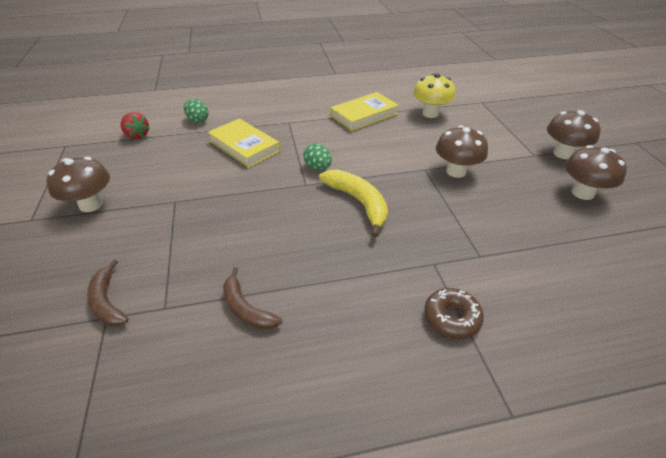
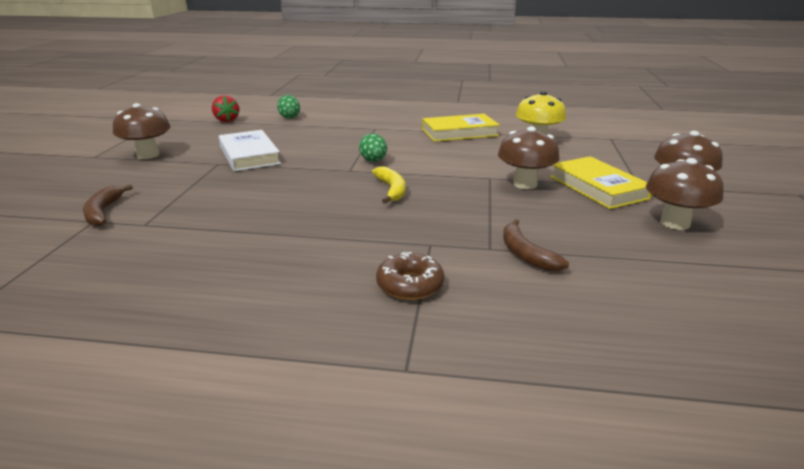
camera: 20 degrees right, 15 degrees down
(197, 183) = (249, 155): none -> white book
(244, 146) = (315, 138): yellow book -> yellow book (598, 187)
(246, 308) = (212, 238): brown banana -> brown banana (525, 254)
(359, 203) = (391, 190): yellow banana -> yellow banana, size x0.66

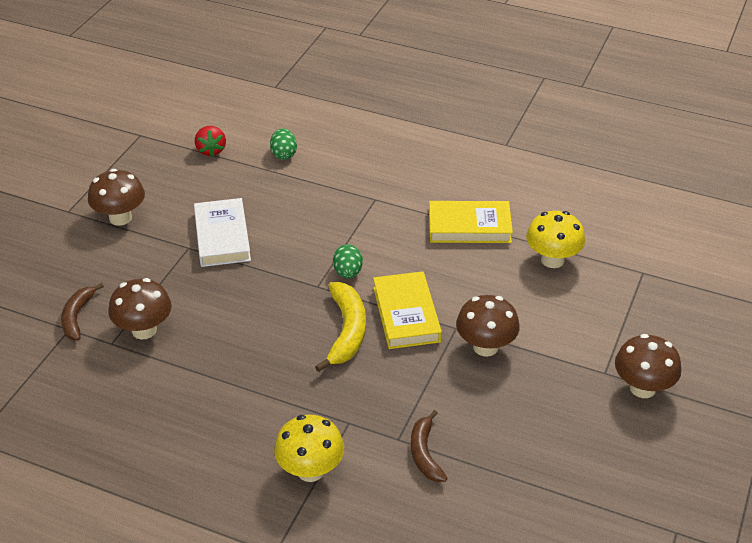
camera: 15 degrees right, 15 degrees up
(391, 190) = (346, 331): yellow banana -> yellow banana, size x1.51
(410, 285) = (310, 470): brown donut -> yellow mushroom
(598, 187) = (558, 368): yellow book -> yellow book (406, 314)
(675, 223) = (593, 440): brown mushroom -> brown mushroom (144, 330)

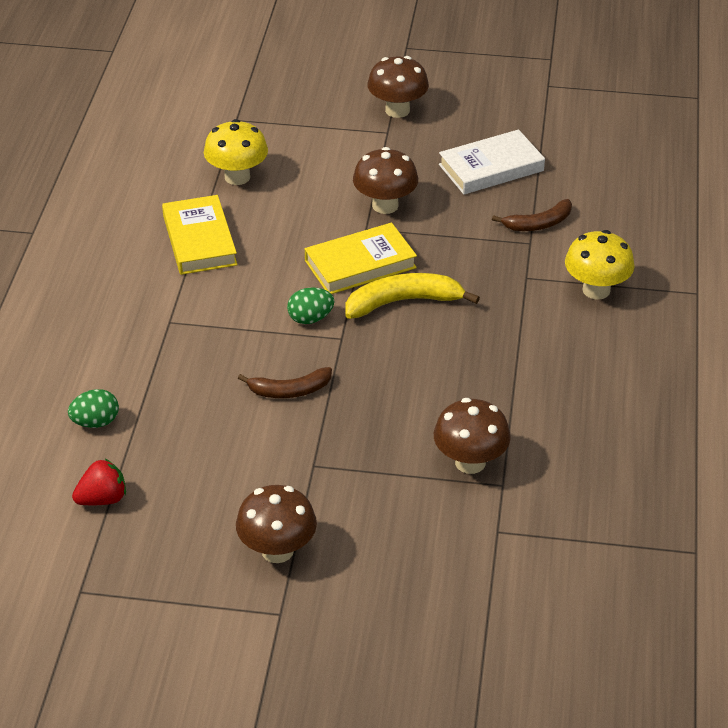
camera: 105 degrees left, 0 degrees up
(77, 317) = (474, 530): brown banana -> brown banana (289, 390)
(222, 237) = (283, 439): white book -> white book (491, 168)

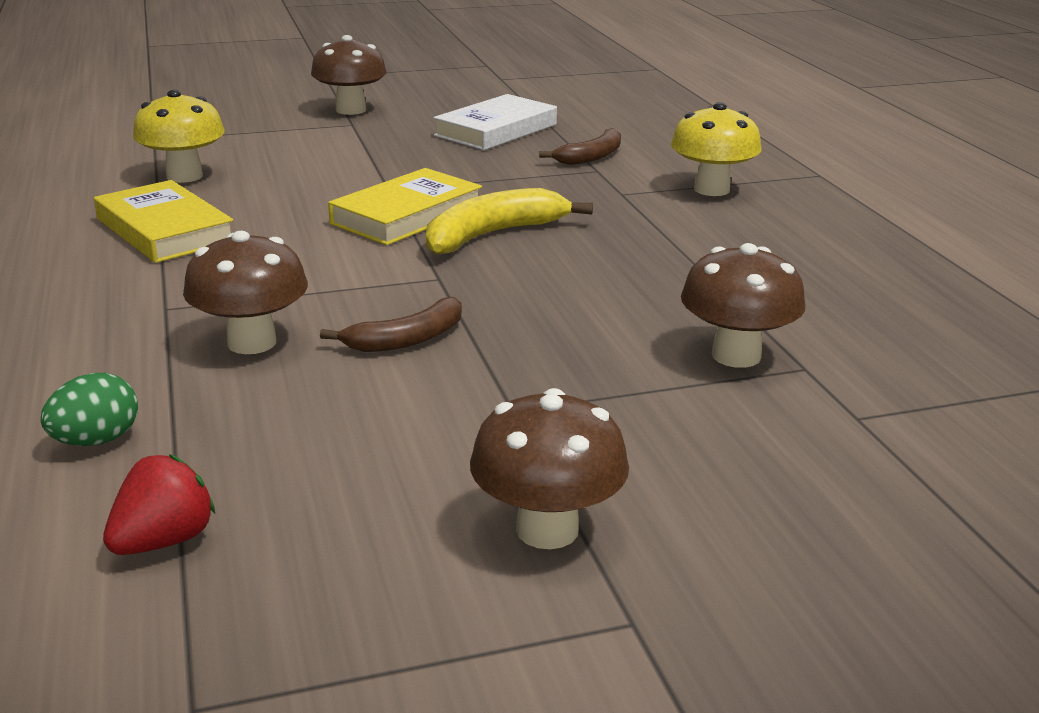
camera: 25 degrees left, 15 degrees down
(310, 318) = (379, 269): green egg -> none
(385, 205) = (397, 170): brown mushroom -> brown mushroom (252, 342)

